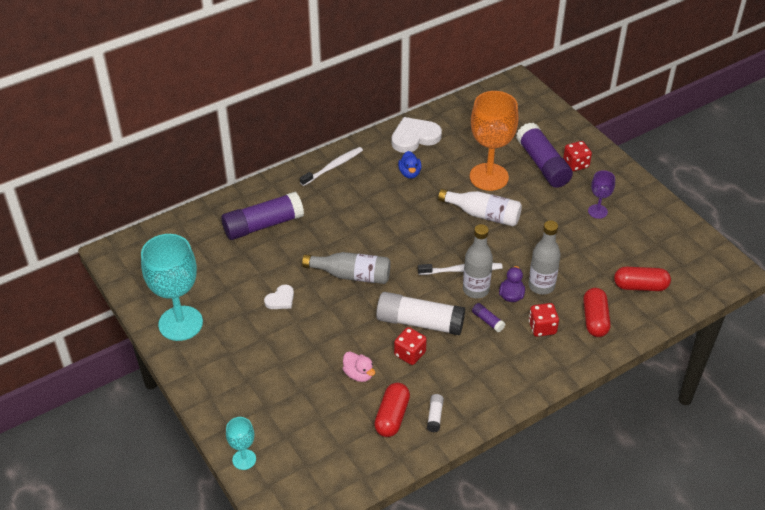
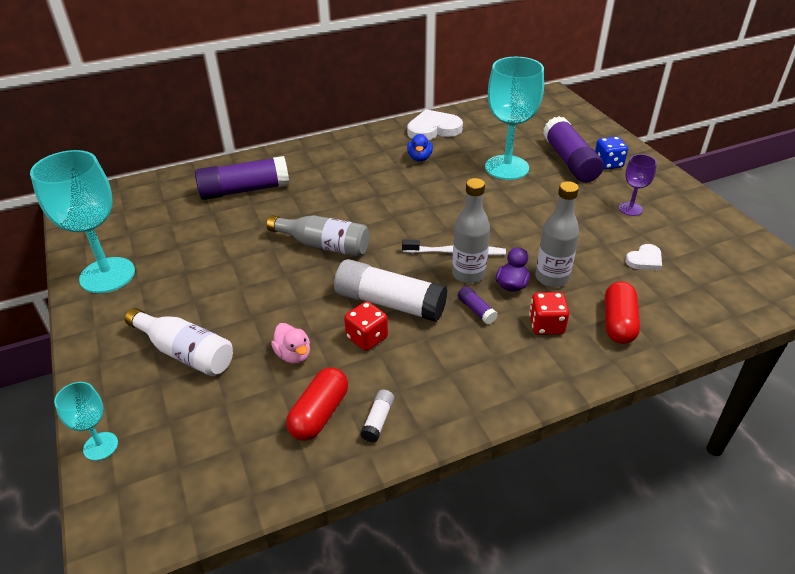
camera: 10 degrees right, 5 degrees down
(280, 299) = (232, 262): white heart -> white heart (644, 260)
(333, 167) = (339, 146): white toothbrush -> none
(483, 215) = (493, 201): white bottle -> white bottle (185, 352)
(489, 177) = (507, 167): orange goblet -> turquoise goblet
(575, 164) = (608, 164): red dice -> blue dice
(640, 286) = (681, 291): red capsule -> none

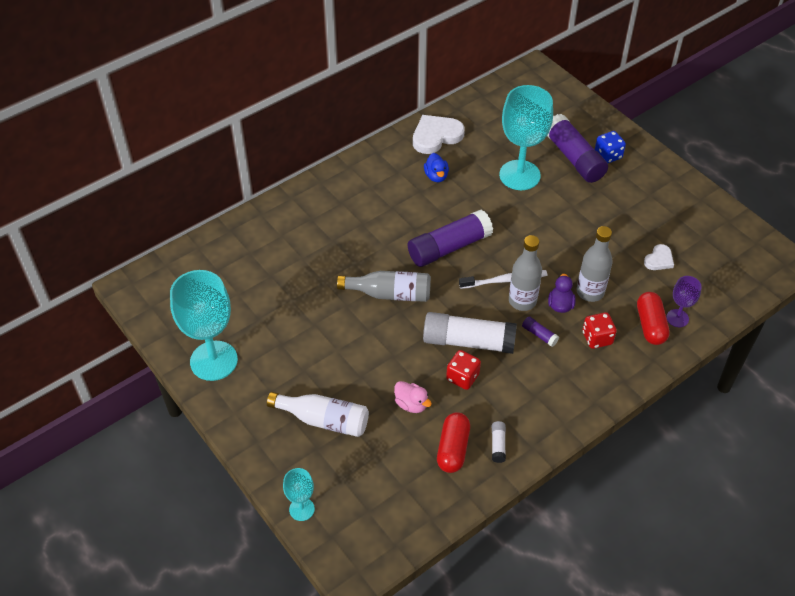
camera: 15 degrees left, 10 degrees up
(244, 190) = (288, 244): purple glue stick -> purple glue stick (449, 247)
(630, 209) = (637, 206): purple goblet -> purple goblet (677, 318)

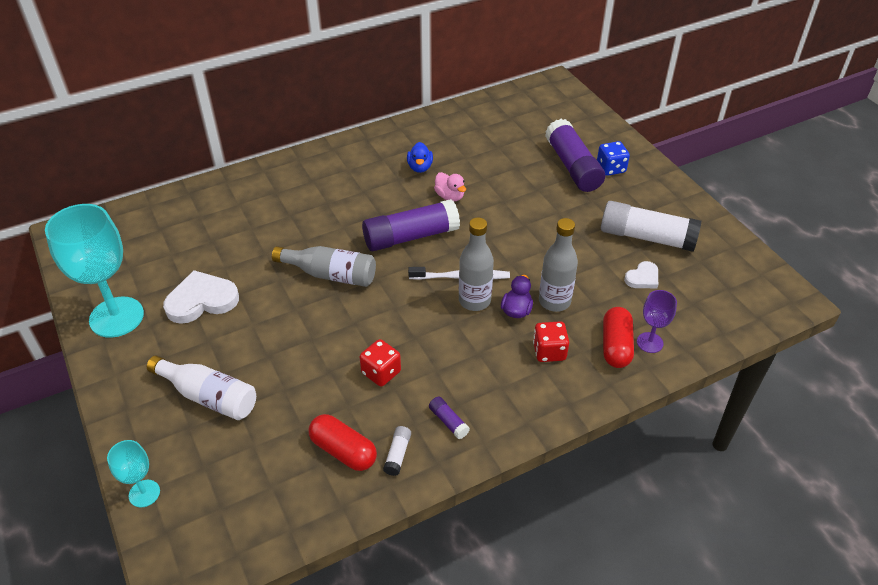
camera: 10 degrees right, 5 degrees down
(411, 404) = (313, 394): pink duck -> pink duck (450, 196)
(436, 136) = (432, 131): white heart -> white heart (201, 300)
(453, 449) = (343, 451): red capsule -> red capsule turned 75 degrees counterclockwise
(468, 341) = (400, 335): white glue stick -> white glue stick (646, 237)
(519, 175) = (509, 176): turquoise goblet -> none
(539, 335) = (483, 339): purple glue stick -> purple glue stick (448, 421)

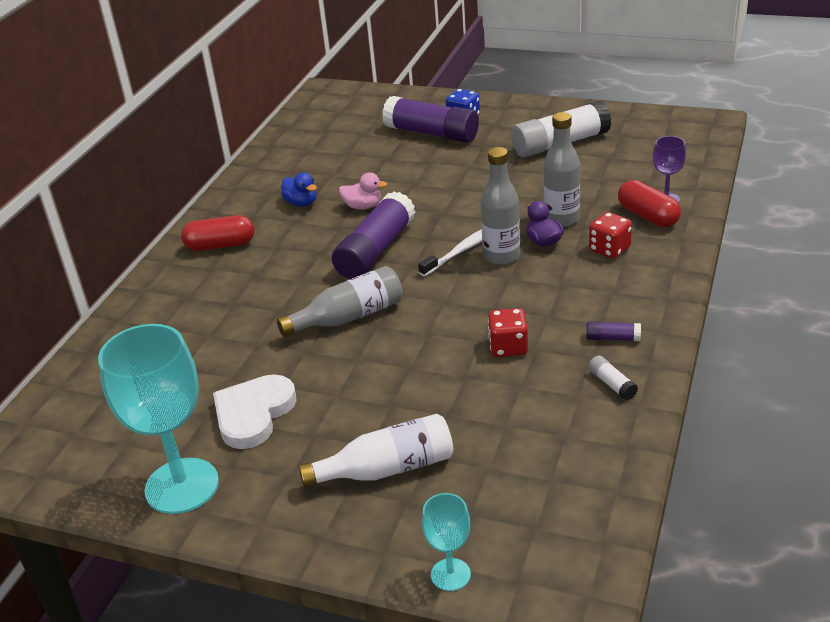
camera: 40 degrees left, 10 degrees down
(343, 451) = (567, 414): red capsule -> red capsule (220, 245)
(642, 278) = (598, 168): white heart -> none

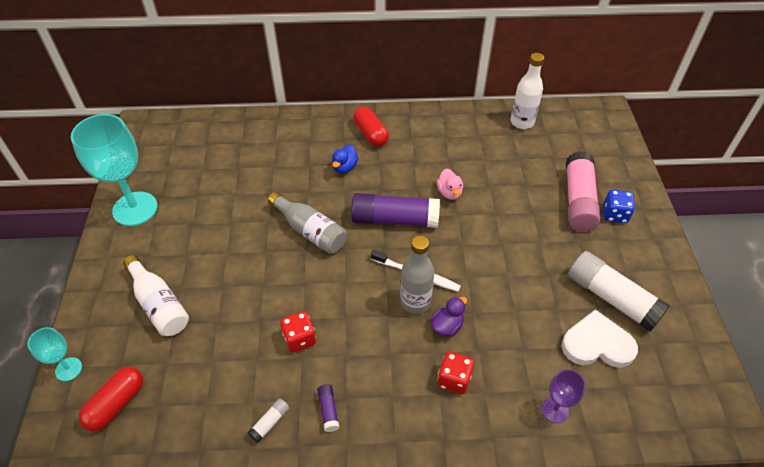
camera: 65 degrees right, 15 degrees up
(253, 414) = (201, 217): white heart -> white heart (597, 344)
(295, 140) = (522, 122): none -> white bottle
(301, 203) = (439, 156): blue duck -> blue duck (344, 167)
(432, 133) = (578, 200): purple glue stick -> pink glue stick
(561, 219) = (486, 330): grey bottle -> none
(648, 216) = (519, 400): red capsule -> red capsule (116, 404)

